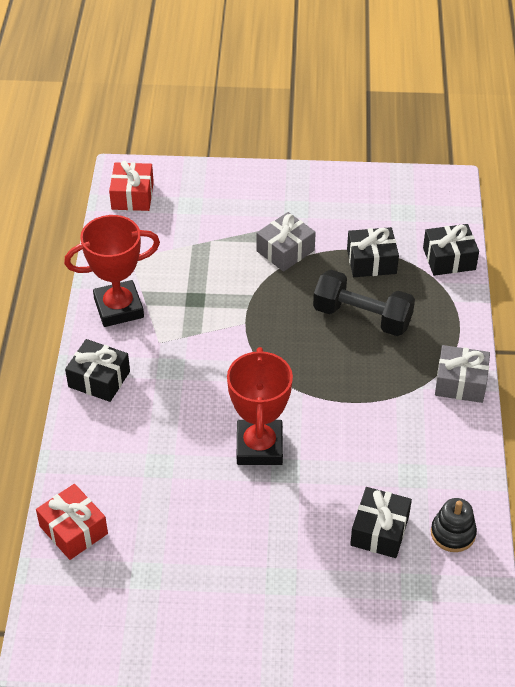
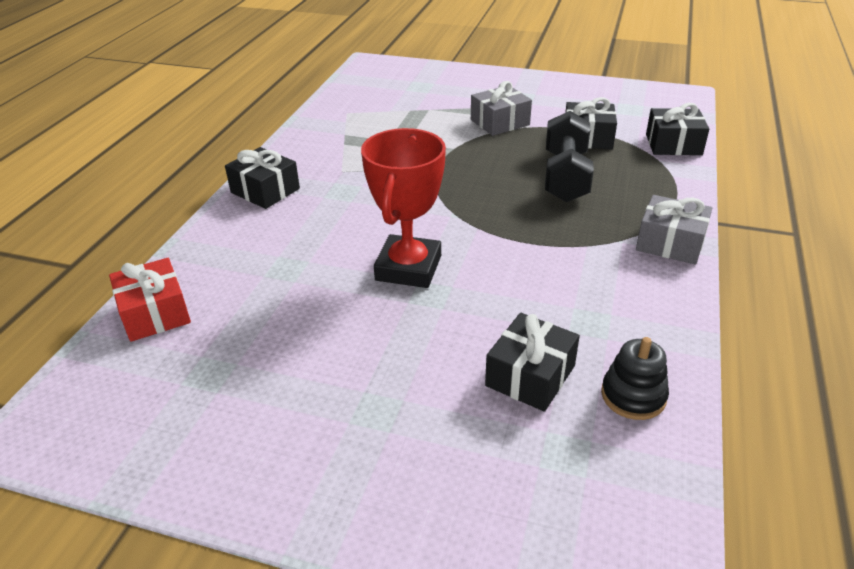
camera: 15 degrees right, 10 degrees down
(119, 308) = (316, 143): red trophy -> none
(132, 196) = (370, 76): red gift -> none
(362, 317) = (565, 176): black dumbbell -> black dumbbell turned 60 degrees clockwise

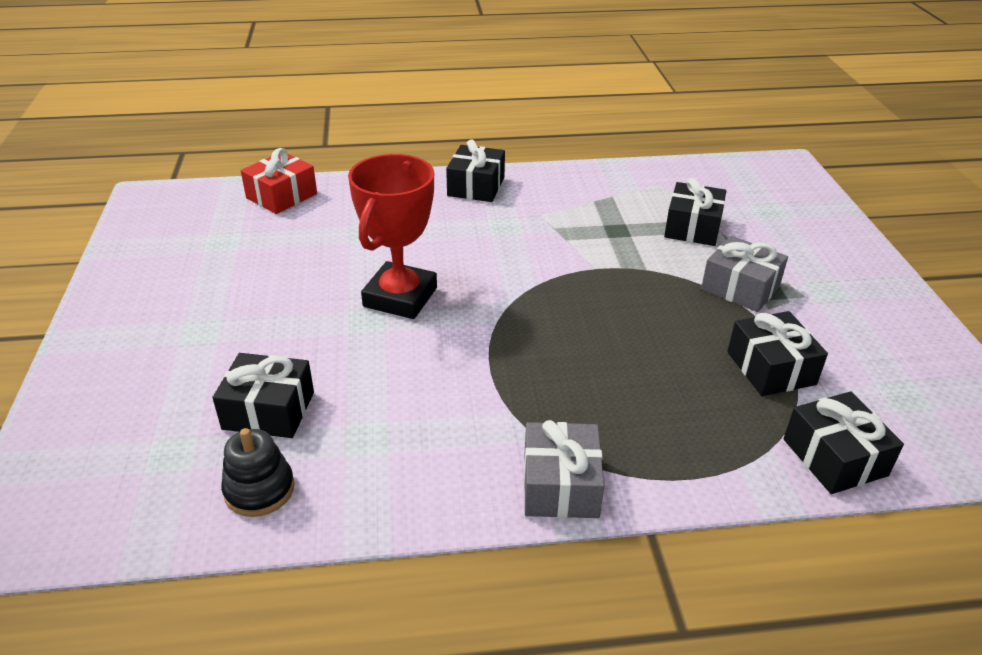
camera: 65 degrees right, 0 degrees up
(408, 268) = (400, 297): red trophy -> red trophy turned 60 degrees counterclockwise
(416, 117) = (692, 227): none -> black gift
(565, 176) = (653, 366): black dumbbell -> none

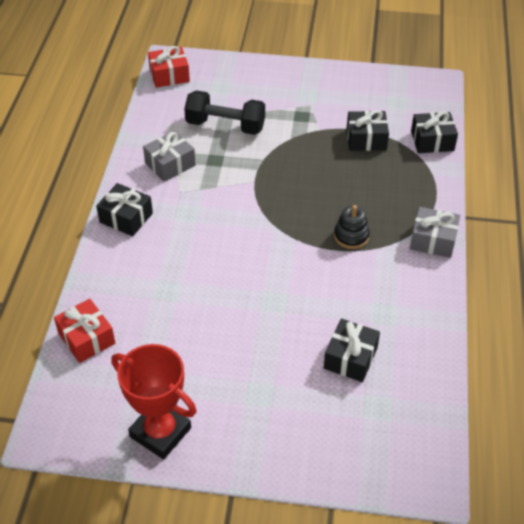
camera: 75 degrees left, 10 degrees up
(259, 489) = (415, 365): black stacking toy -> black stacking toy (351, 236)
(400, 297) = (254, 281): red trophy -> red trophy (160, 432)
(692, 227) = (225, 125): black gift -> black dumbbell
(740, 288) = (295, 126): grey gift -> grey gift (170, 164)
(757, 170) = (169, 75): none -> red gift

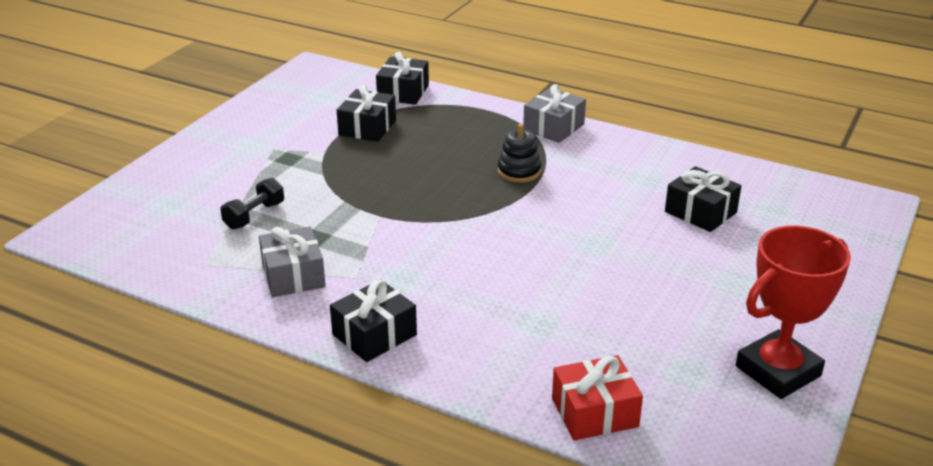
camera: 70 degrees left, 15 degrees down
(169, 75) = (97, 241): red gift -> none
(225, 125) = (254, 216): black dumbbell -> black dumbbell, size x0.58

